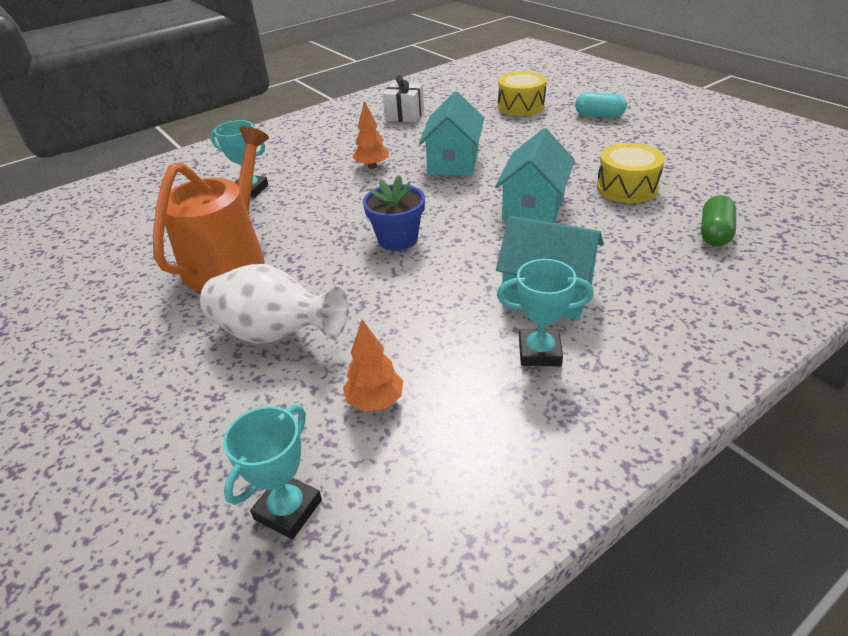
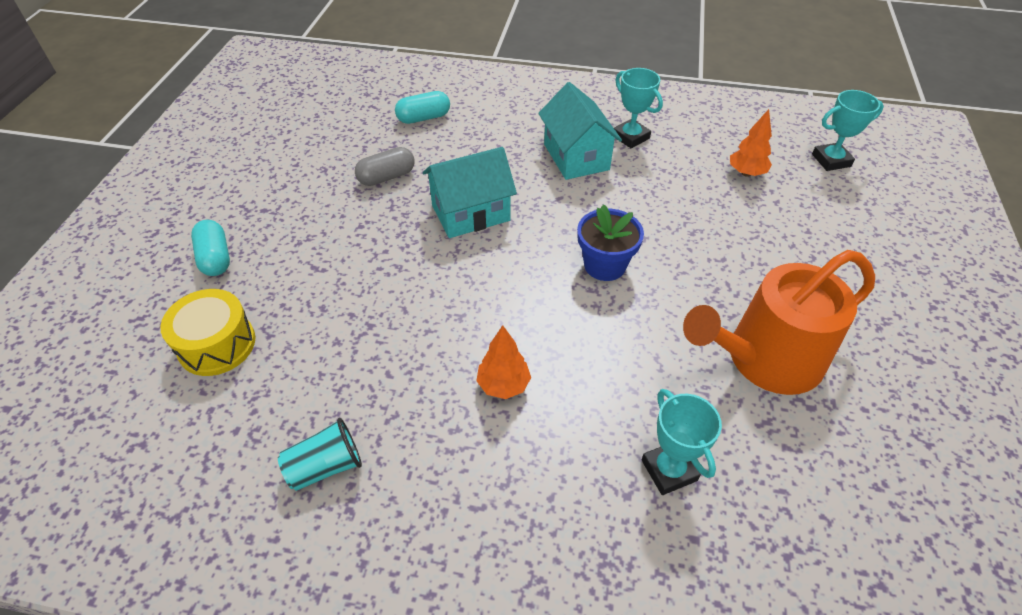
camera: 135 degrees left, 10 degrees up
(276, 334) = (775, 252): white vase -> none
(405, 115) = (325, 466): white gift -> turquoise cup
(453, 162) = (431, 316): turquoise house -> none
(627, 188) = (387, 177): yellow drum -> grey capsule
(714, 233) = (423, 118): green capsule -> turquoise capsule

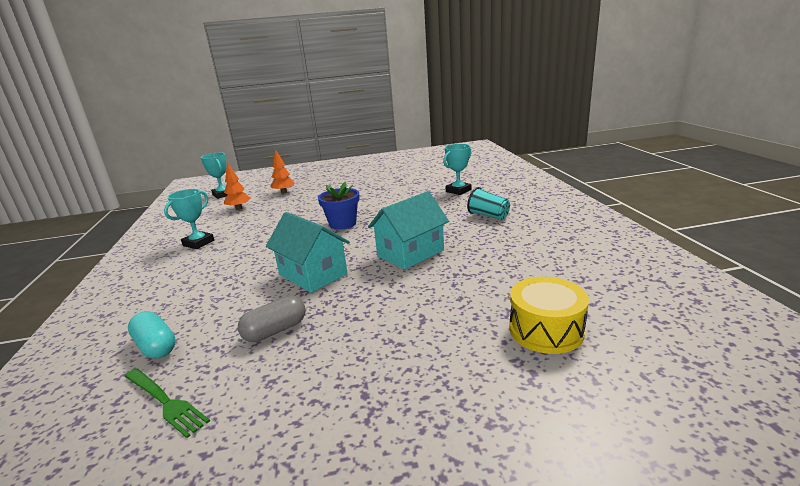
camera: 110 degrees left, 25 degrees down
(215, 258) = (461, 390): turquoise capsule -> none
(325, 466) = (562, 251): turquoise cup -> turquoise cup (488, 216)
(350, 124) = (165, 402): none -> green fork
(387, 177) = (275, 330): grey capsule -> grey capsule turned 75 degrees counterclockwise
(503, 385) = (454, 226): orange tree -> orange tree (284, 192)
(576, 157) = (227, 255): turquoise house -> turquoise house (410, 253)
(765, 359) = (382, 187): orange watering can -> none

